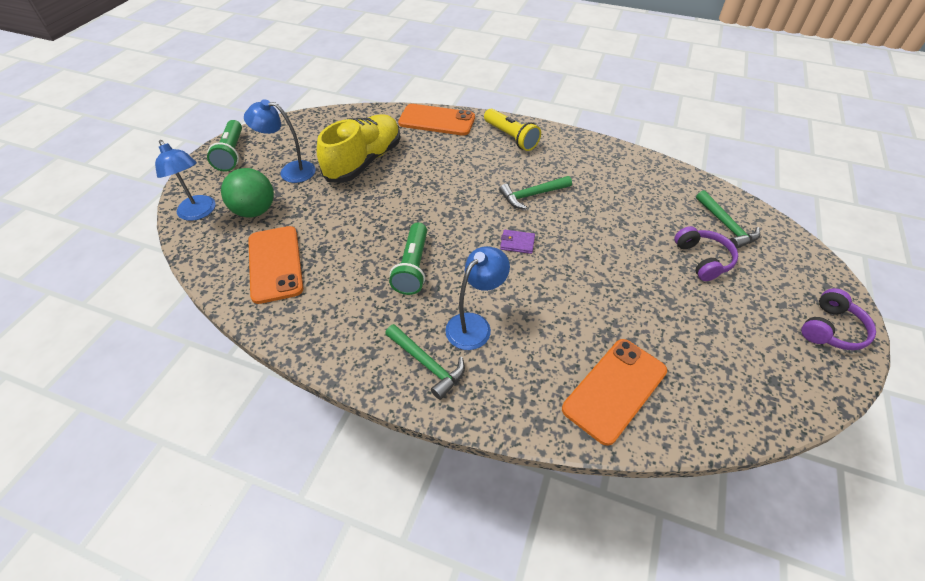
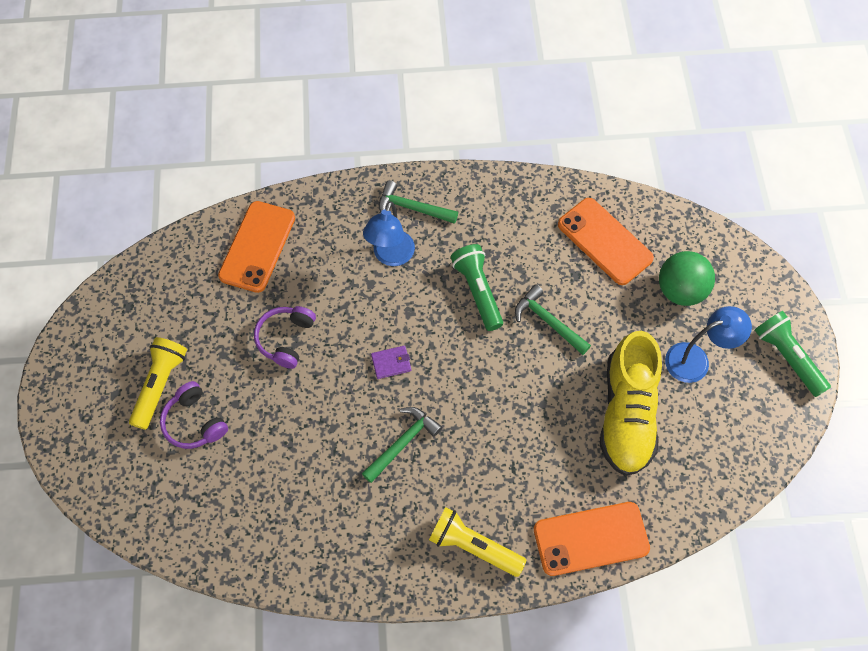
camera: 155 degrees right, 15 degrees up
(199, 213) = (731, 264): blue lamp -> none
(726, 226) = (170, 487): green hammer -> green hammer (548, 321)
(735, 296) = (160, 385): none -> yellow flashlight
(831, 329) = (71, 382): purple headphones -> purple headphones (286, 339)

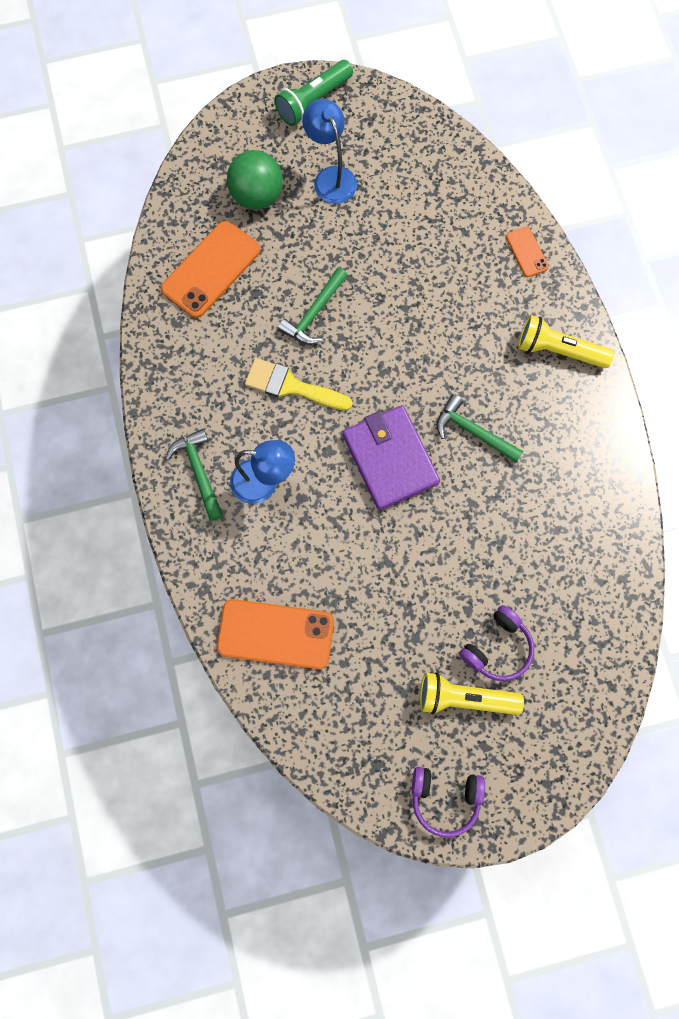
camera: 100 degrees left, 10 degrees up
(286, 339) = (384, 574): purple headphones -> purple headphones (445, 798)
(391, 363) = (390, 459): purple wallet -> purple wallet, size x2.34
(412, 208) = (199, 471): green hammer -> green hammer turned 150 degrees clockwise
(474, 546) = (558, 350): yellow flashlight -> yellow flashlight turned 90 degrees clockwise
(477, 291) = (291, 386): green flashlight -> yellow brush
(591, 538) = (526, 252): orange phone -> orange phone, size x0.51
(626, 413) = (399, 233): yellow shoe -> none

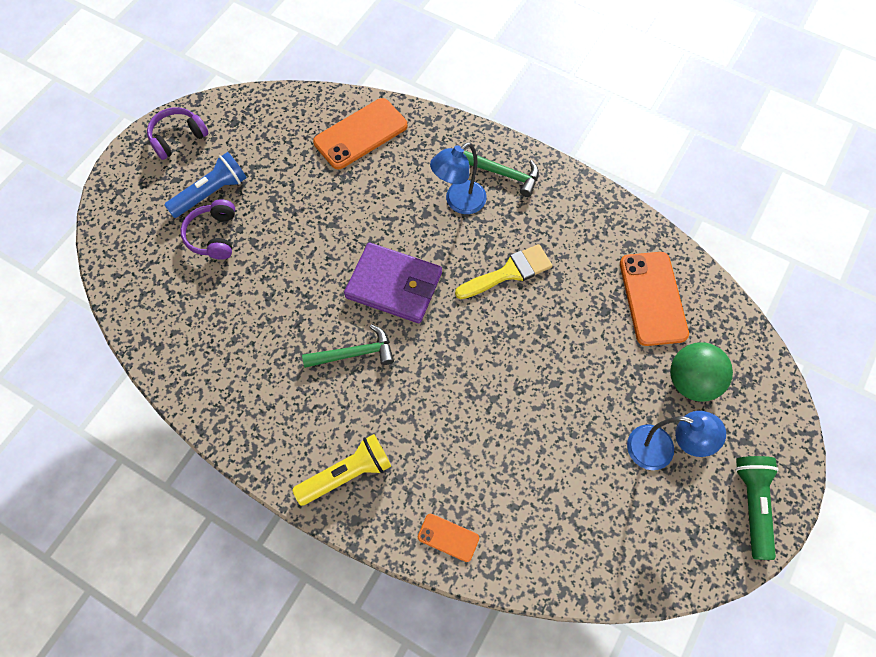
camera: 135 degrees right, 10 degrees down
(314, 313) = (550, 333): green hammer -> none
(464, 698) = (211, 193): yellow flashlight -> blue flashlight

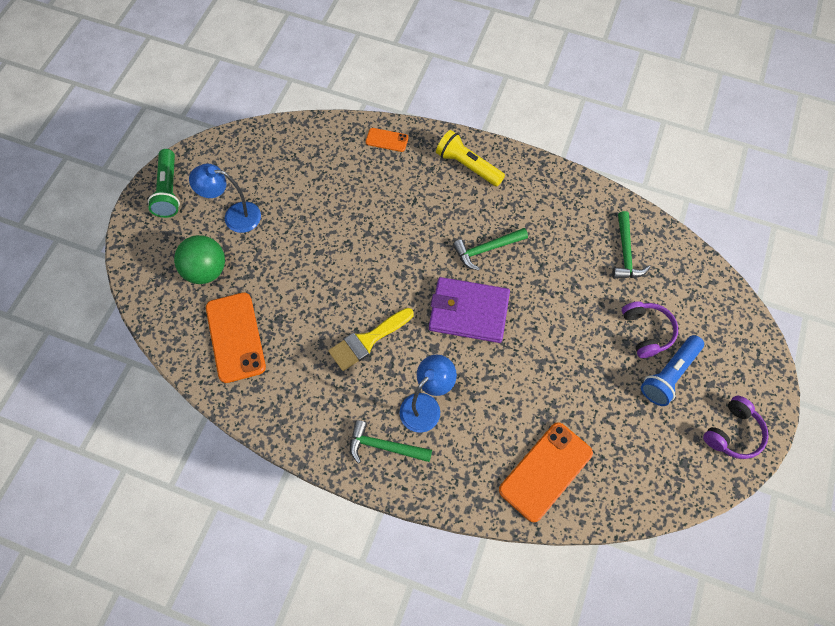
camera: 170 degrees right, 0 degrees up
(196, 322) = (625, 253): none -> green hammer
(346, 474) = (468, 166): yellow flashlight -> yellow flashlight turned 75 degrees clockwise

